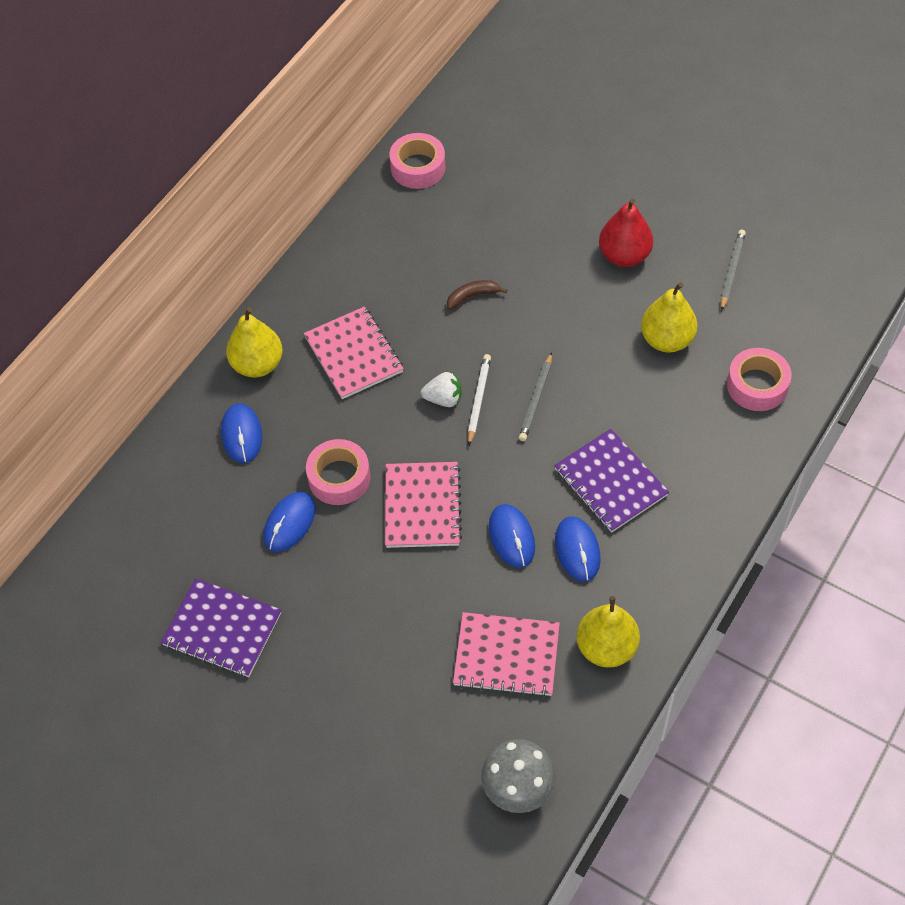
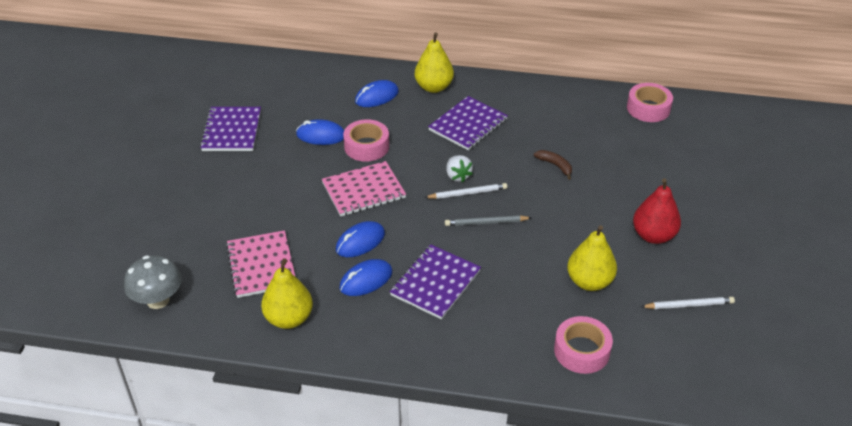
camera: 65 degrees right, 15 degrees down
(354, 354) = (468, 125): pink notebook -> purple notebook
(732, 270) = (689, 305): grey pencil -> white pencil

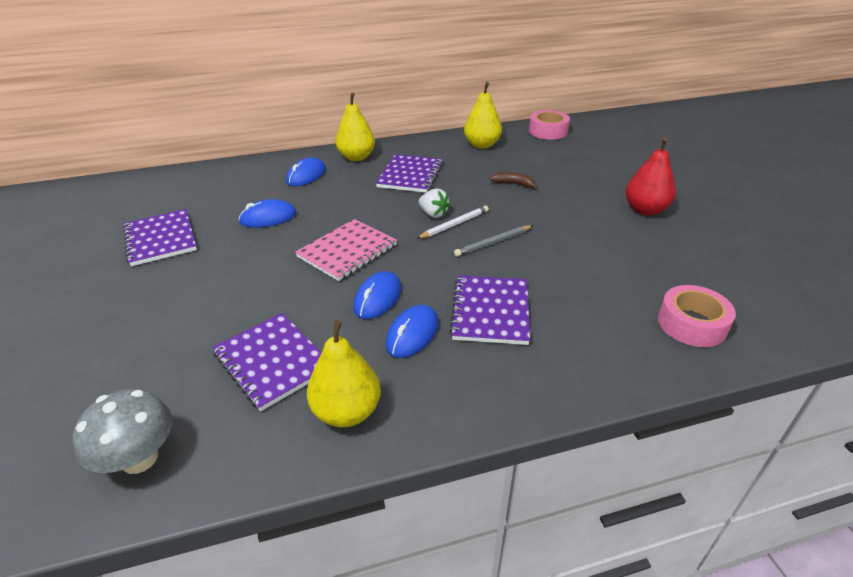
camera: 25 degrees left, 5 degrees down
(261, 266) = (272, 361): pink notebook -> purple notebook
(366, 146) = (323, 214): pink tape -> none
(589, 282) = (633, 261): yellow pear -> yellow pear (482, 145)
(689, 305) = (732, 252): white pencil -> none

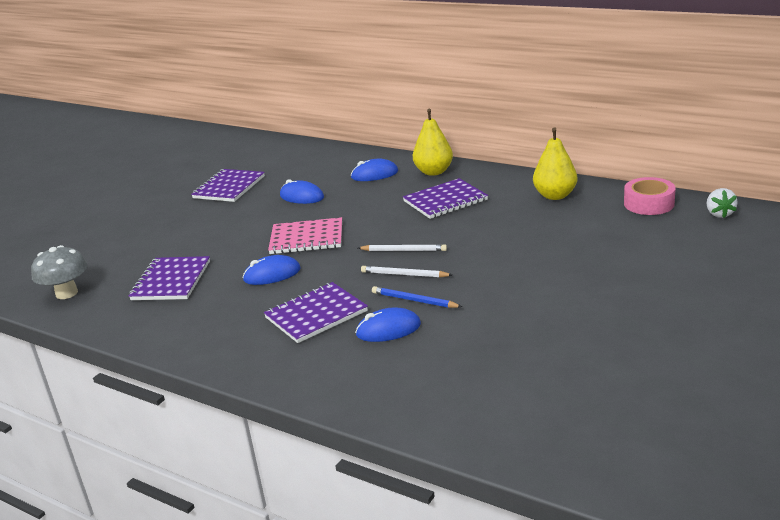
camera: 50 degrees right, 10 degrees down
(347, 412) = (160, 322): yellow pear -> none
(412, 334) = (253, 303): blue mouse -> blue mouse (388, 330)
(433, 214) = (404, 237): white strawberry -> white strawberry (719, 214)
(493, 242) = (404, 274): grey pencil -> white pencil
(513, 184) = (511, 239): brown banana -> none
(541, 258) = (414, 300): none -> blue pencil
(645, 210) = (579, 306): red pear -> none
(691, 324) = (423, 393): pink tape -> none

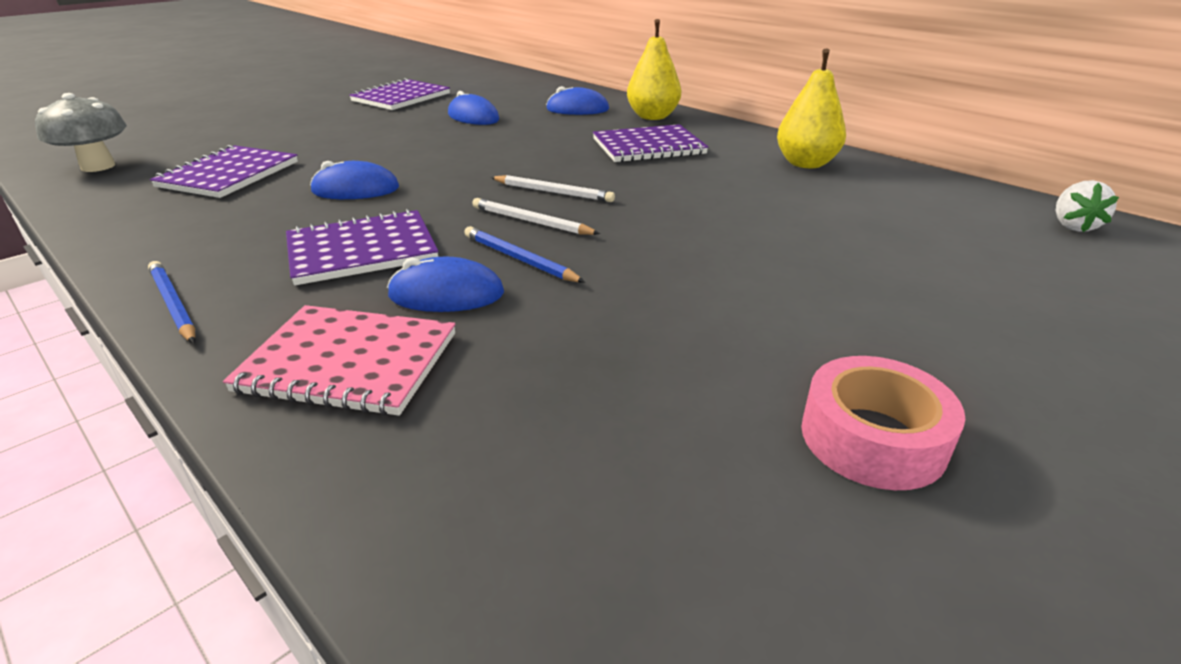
camera: 10 degrees right, 5 degrees up
(238, 368) = (173, 305): none -> blue pencil
(306, 238) = (439, 158): pink notebook -> pink notebook (349, 362)
(649, 204) = (950, 194): pink tape -> pink tape (872, 438)

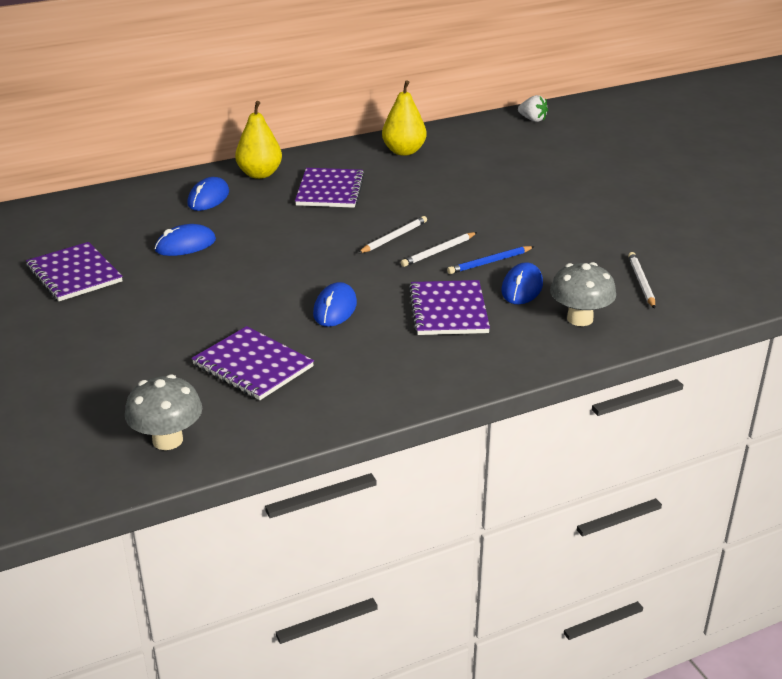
camera: 70 degrees left, 0 degrees up
(173, 305) = (491, 373): blue pencil -> none
(349, 362) = (580, 319): pink notebook -> grey mushroom
(518, 422) = (641, 282): none -> white pencil
(872, 438) = (673, 217): pink tape -> none

